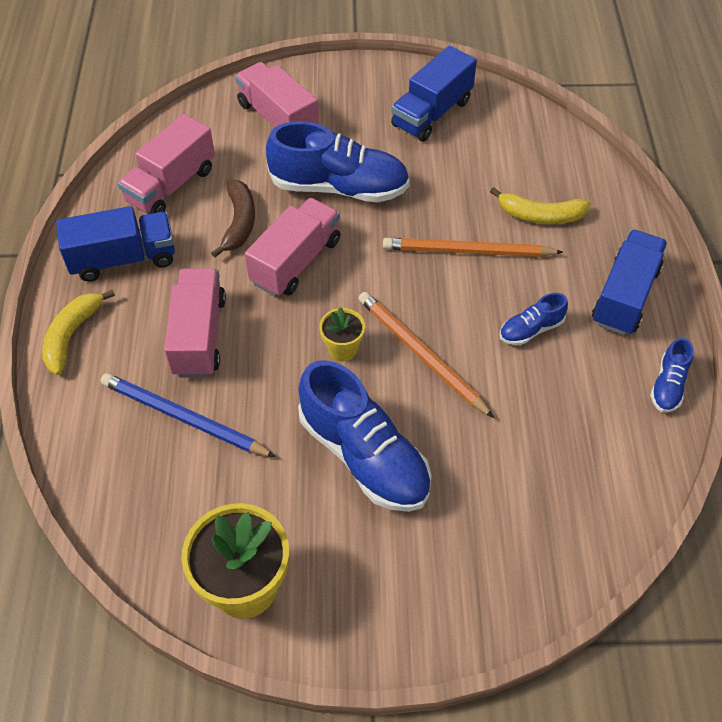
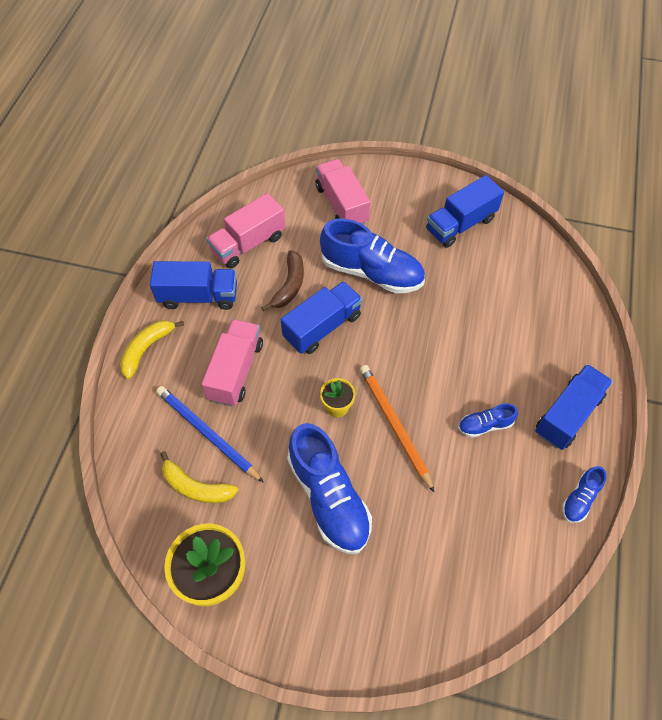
camera: 15 degrees right, 5 degrees up
(296, 261) = (322, 327): pink truck -> blue truck
(468, 251) = (455, 348): orange pencil -> none
(540, 215) = (520, 330): yellow banana -> yellow banana (196, 487)

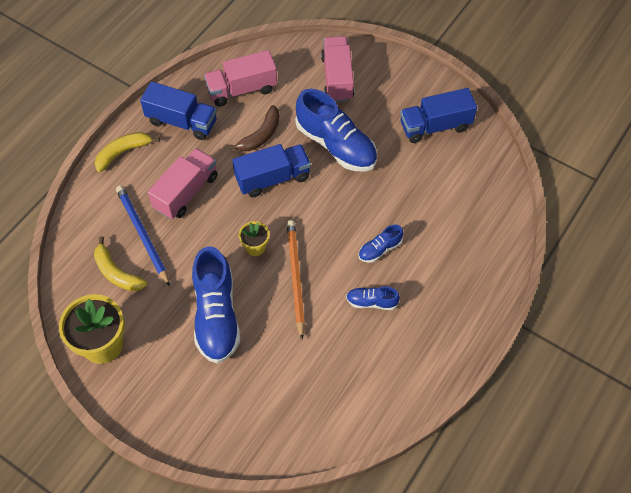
camera: 20 degrees right, 0 degrees up
(568, 414) = (448, 317): blue truck -> none
(580, 499) = (422, 387): blue shoe -> blue shoe (380, 249)

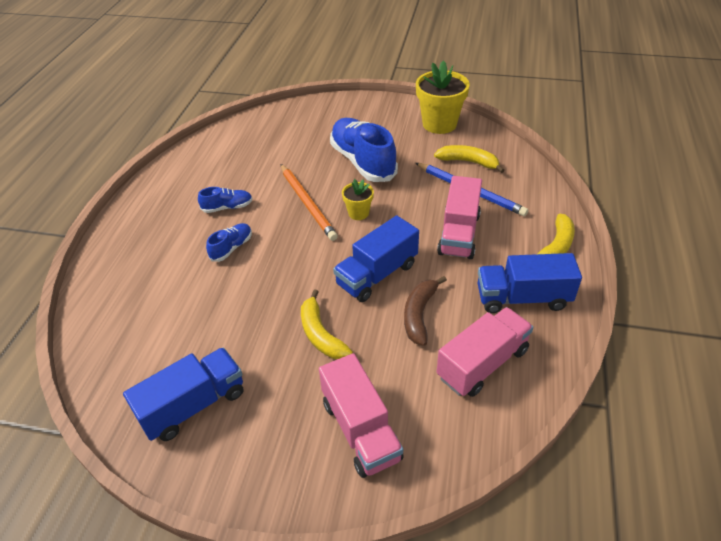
camera: 160 degrees right, 15 degrees down
(336, 145) = (321, 334): blue shoe -> yellow banana

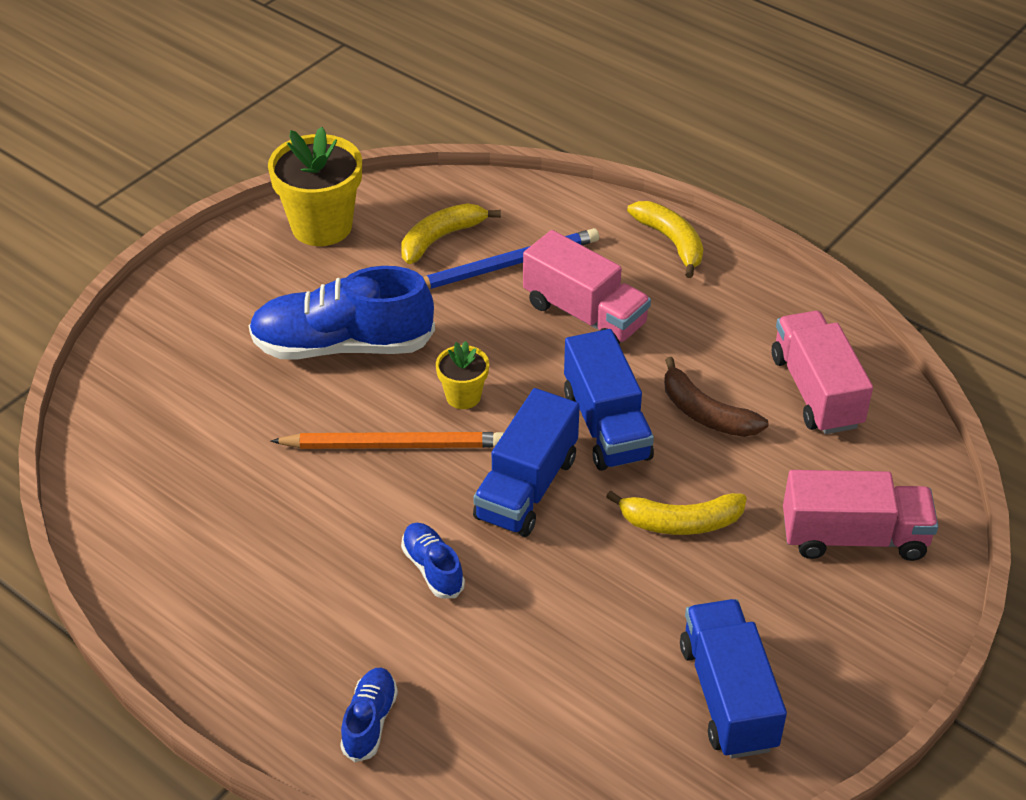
camera: 65 degrees left, 0 degrees up
(227, 207) = (324, 546): blue shoe -> blue shoe (369, 721)
(522, 298) = (737, 311): blue truck -> blue truck (526, 488)

